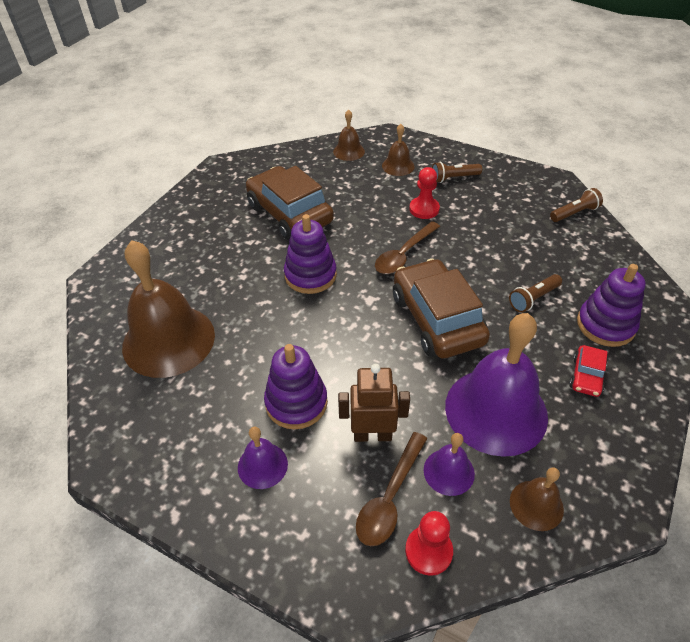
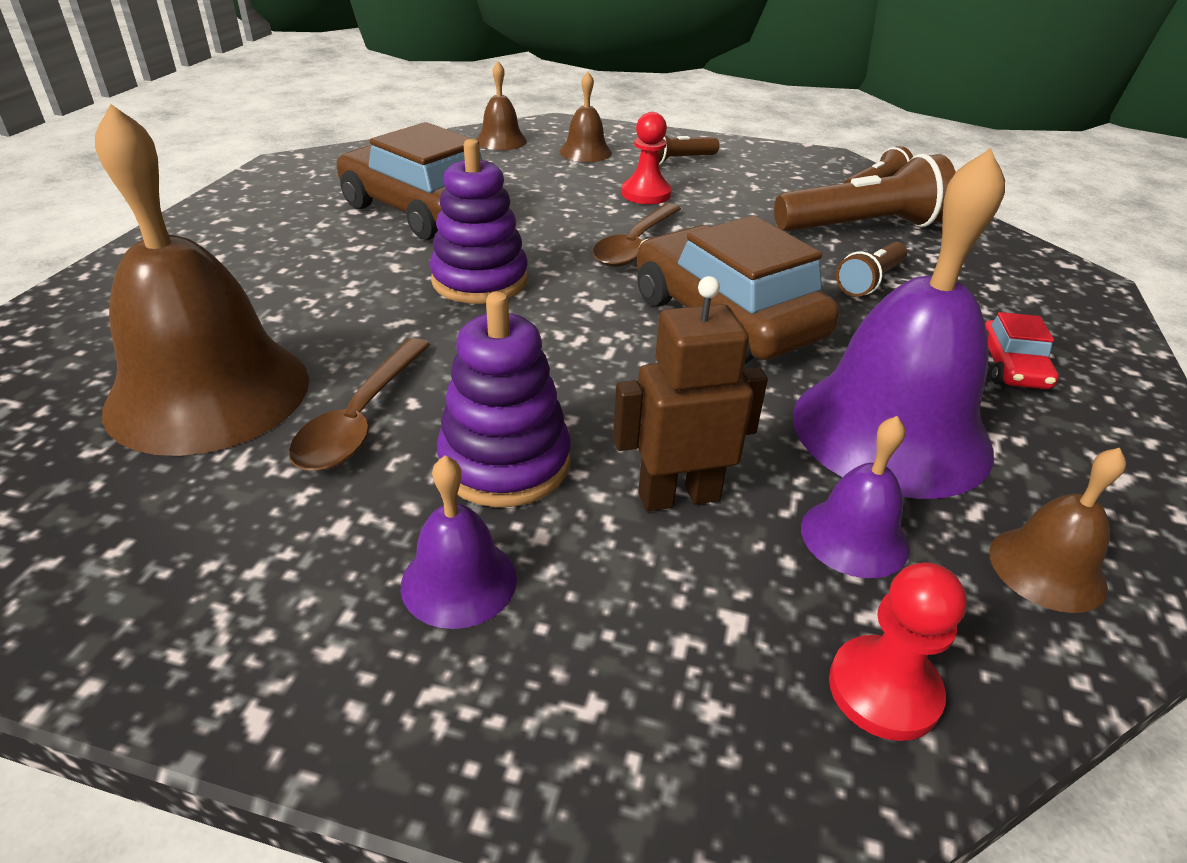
camera: 15 degrees left, 10 degrees down
(390, 498) = (757, 600): brown spoon -> brown spoon (361, 419)
(549, 251) = (862, 227): none -> brown flashlight
(605, 325) = (999, 303): purple stacking toy -> none

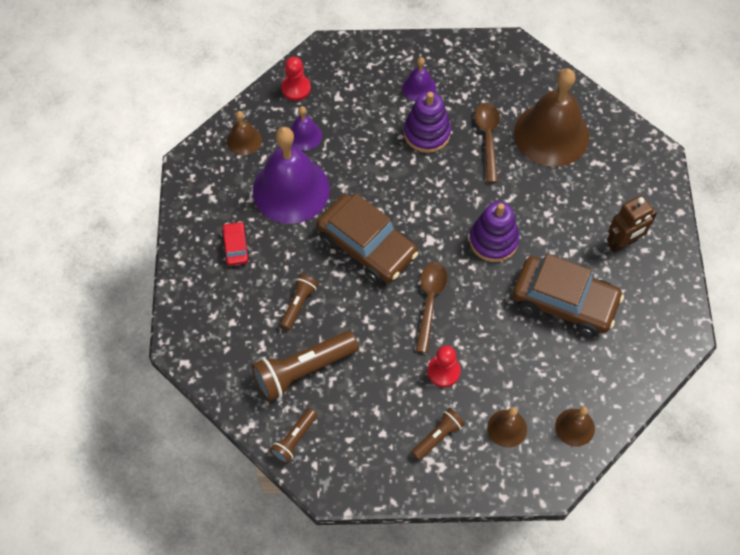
camera: 165 degrees right, 25 degrees up
(678, 496) = (364, 136): brown robot -> brown robot (623, 243)

